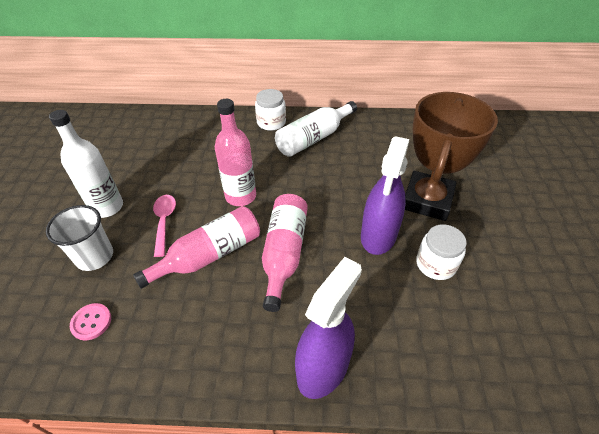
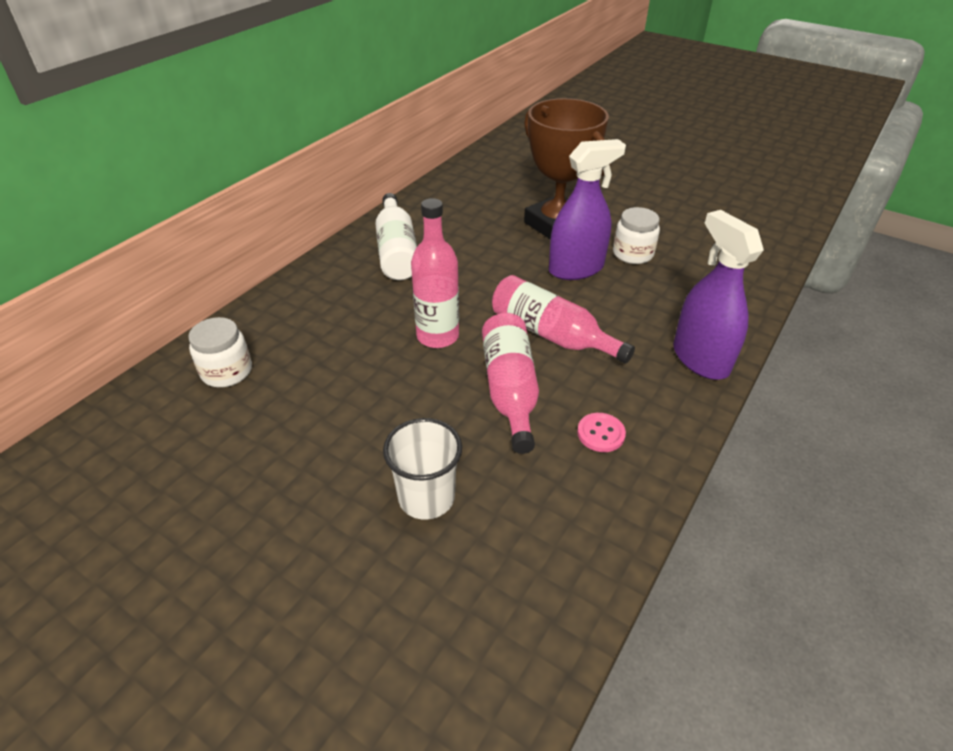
camera: 60 degrees left, 5 degrees down
(91, 322) = (538, 523): pink button -> pink button (600, 433)
(107, 207) = (338, 463): white bottle -> none
(164, 222) = (421, 413): pink spoon -> none
(271, 122) = (331, 269): white jar -> white jar (227, 371)
(378, 235) = (576, 269): purple spray bottle -> purple spray bottle turned 75 degrees counterclockwise

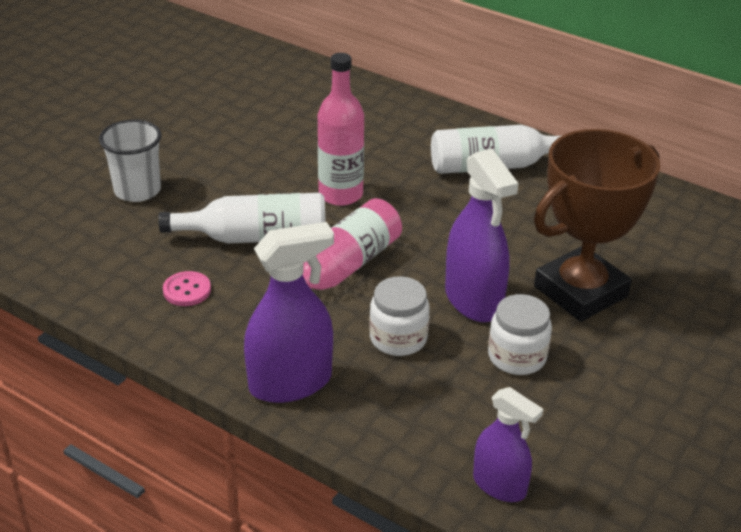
camera: 90 degrees right, 5 degrees down
(227, 371) = (297, 89): white jar -> white jar (398, 338)
(510, 390) = (256, 237): pink bottle -> white bottle
(753, 267) = (499, 485): none -> purple spray bottle

